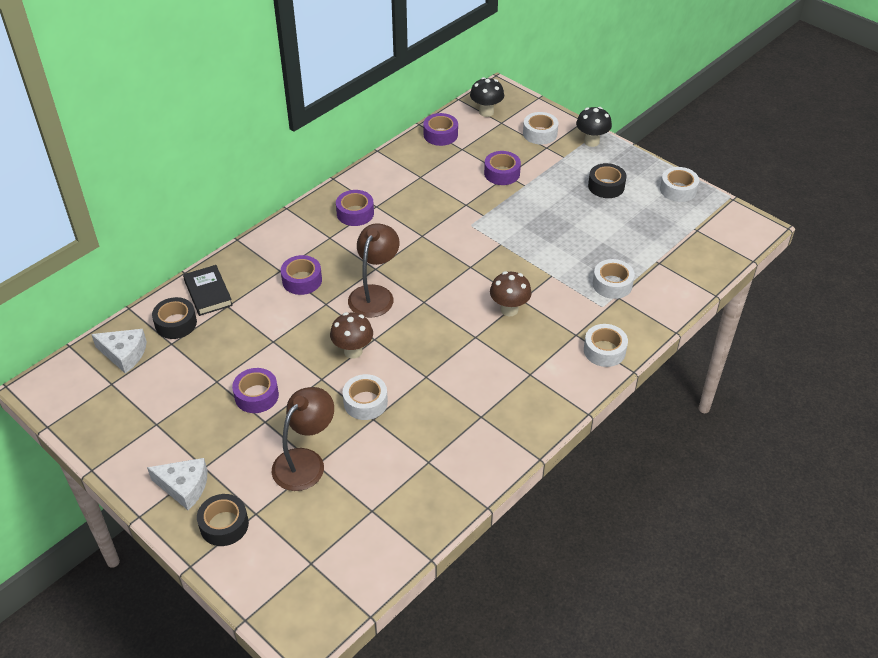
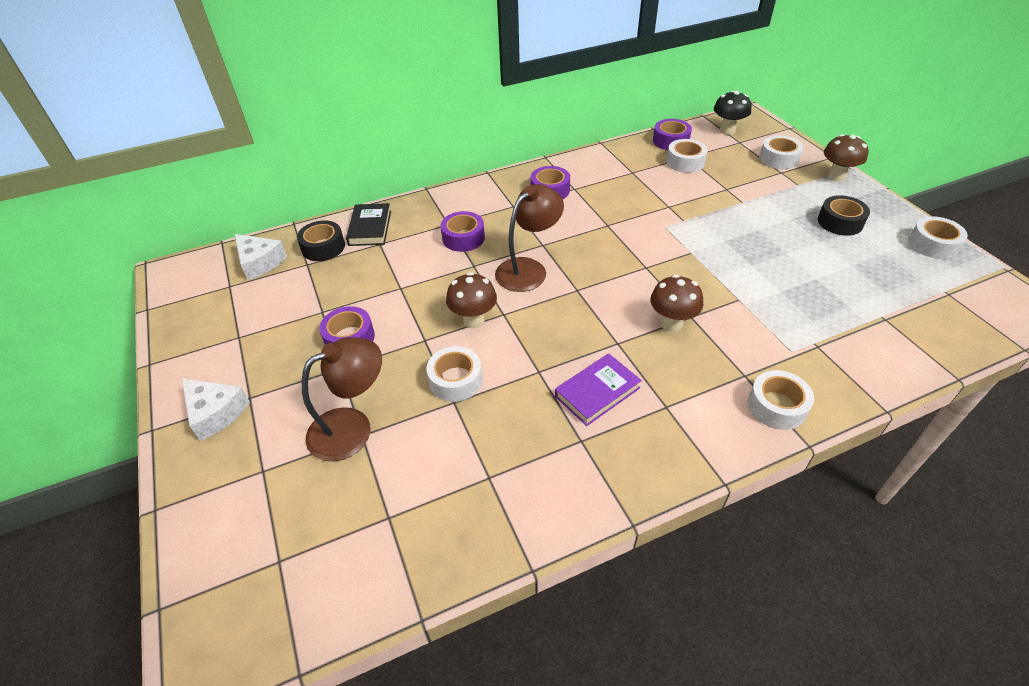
camera: 25 degrees right, 0 degrees up
(224, 525) = (222, 472): black tape -> none
(477, 378) = (597, 392): none -> purple book
(502, 173) = (721, 186): purple tape -> none
(591, 142) = (836, 177): black mushroom -> brown mushroom
(612, 284) = (813, 328): white tape -> white tape (685, 162)

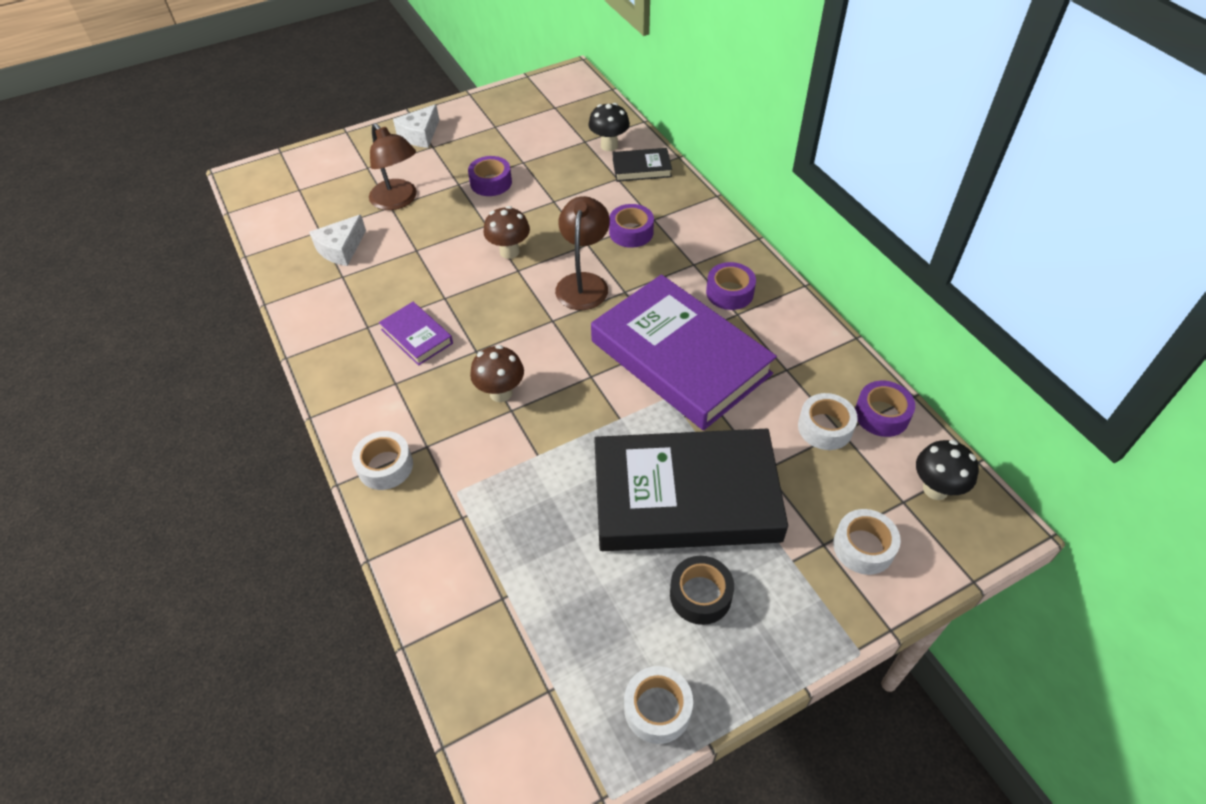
camera: 85 degrees right, 5 degrees up
(260, 262) = (585, 115): white cheese -> white cheese (341, 249)
(323, 247) = (609, 145): black tape -> black mushroom
(455, 380) = (439, 248): white tape -> none
(528, 269) = (583, 283): brown lamp -> brown lamp turned 120 degrees counterclockwise
(622, 219) = (680, 357): none -> purple book
(760, 224) = (685, 497): none -> black book
(836, 177) = (825, 619): brown mushroom -> none

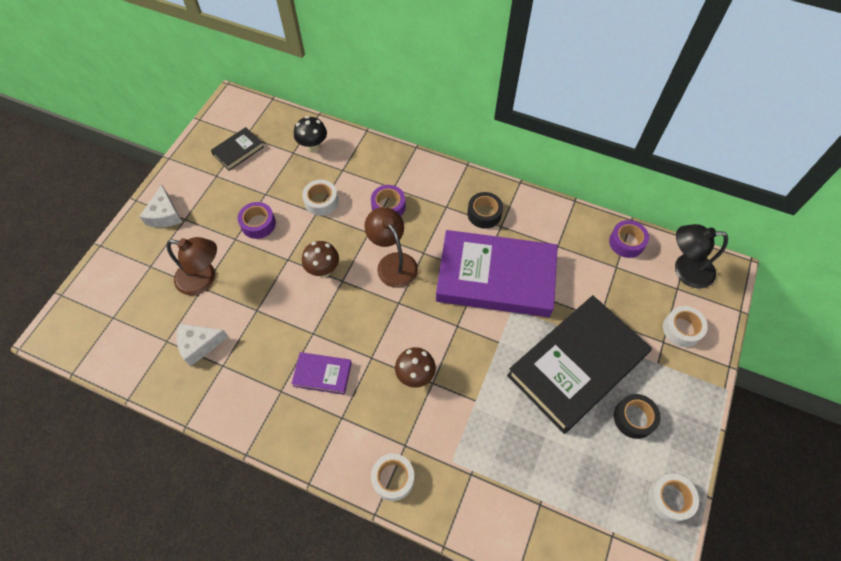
camera: 40 degrees left, 10 degrees up
(341, 249) = (199, 345): white cheese -> white cheese turned 75 degrees clockwise
(641, 168) = (351, 153): black book -> black book (238, 151)
(729, 292) = (484, 214): purple tape -> black tape
(825, 427) = (607, 270): white tape -> white tape (321, 201)
(935, 489) = (685, 270): black mushroom -> black lamp

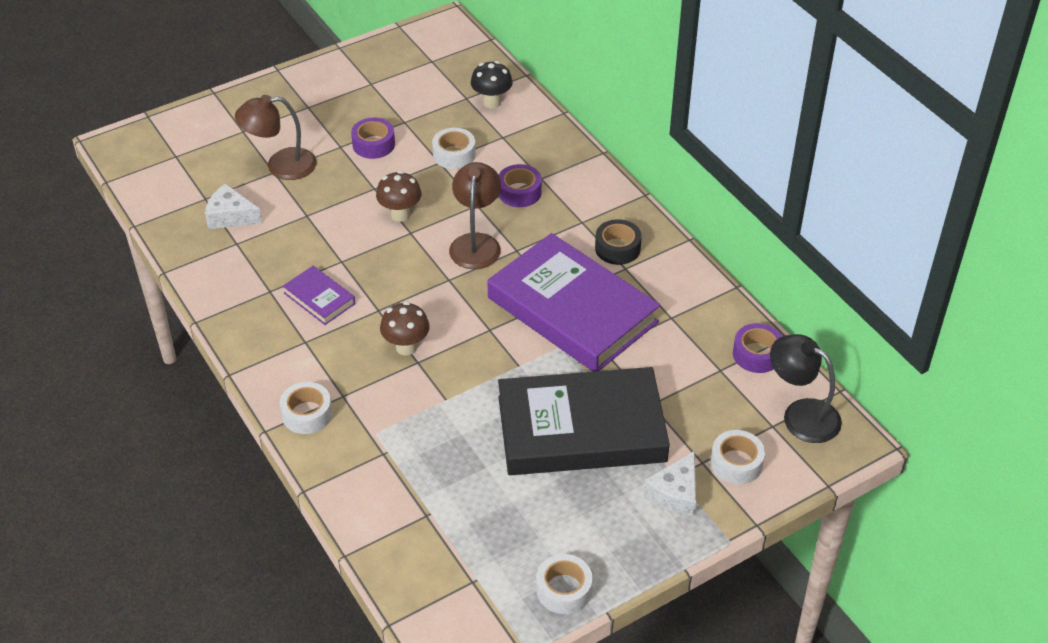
camera: 35 degrees right, 15 degrees down
(165, 215) = (293, 94): white cheese -> white cheese (675, 493)
(203, 279) = (281, 165): brown lamp -> brown lamp turned 120 degrees clockwise
(238, 151) = (412, 71): black book -> none
(634, 418) = (597, 505): black tape -> none

